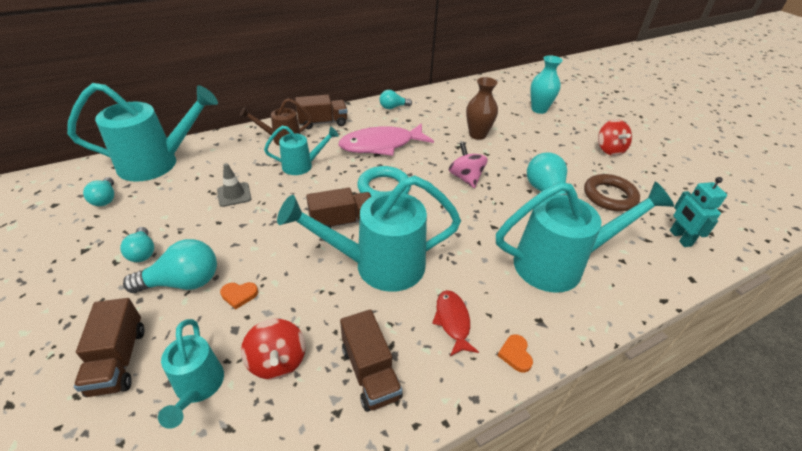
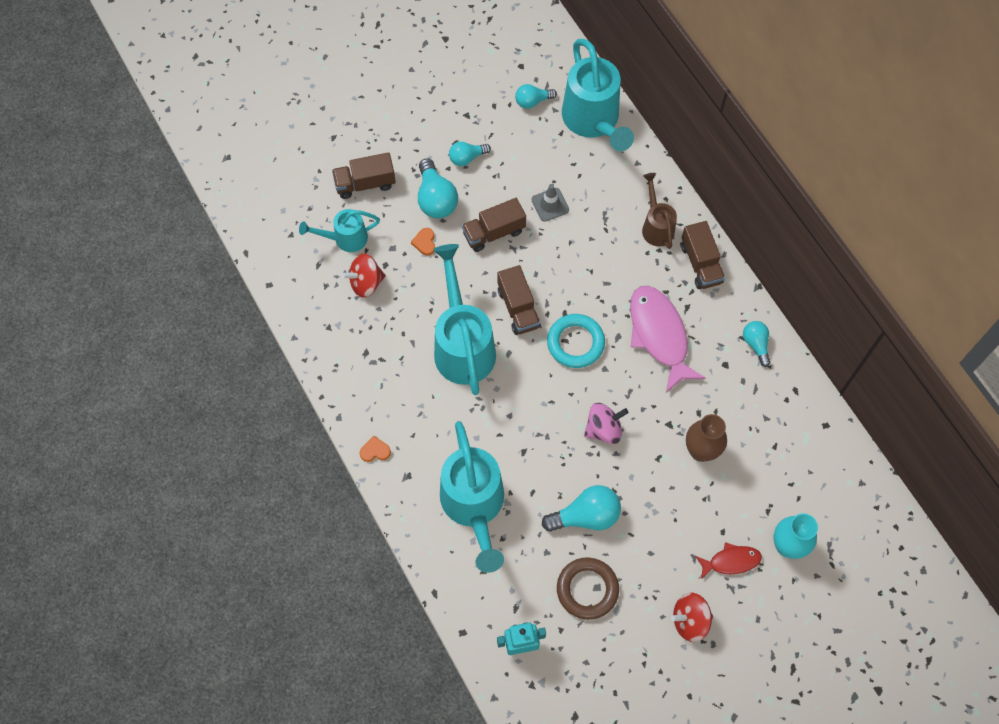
camera: 90 degrees right, 25 degrees up
(302, 165) = (606, 256): turquoise watering can -> none
(370, 372) = (358, 346): brown truck -> brown truck (494, 232)
(453, 321) = (405, 405): red fish -> red fish (731, 561)

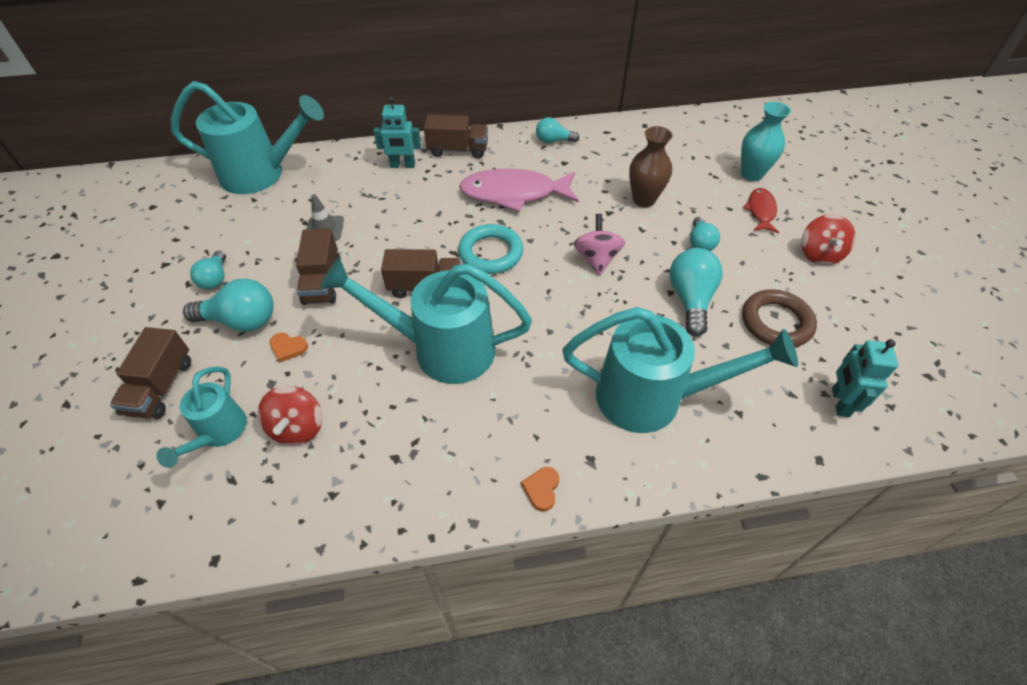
camera: 70 degrees left, 15 degrees down
(532, 101) = (199, 209): turquoise light bulb -> turquoise light bulb (700, 243)
(656, 226) = (402, 165): brown watering can -> turquoise robot

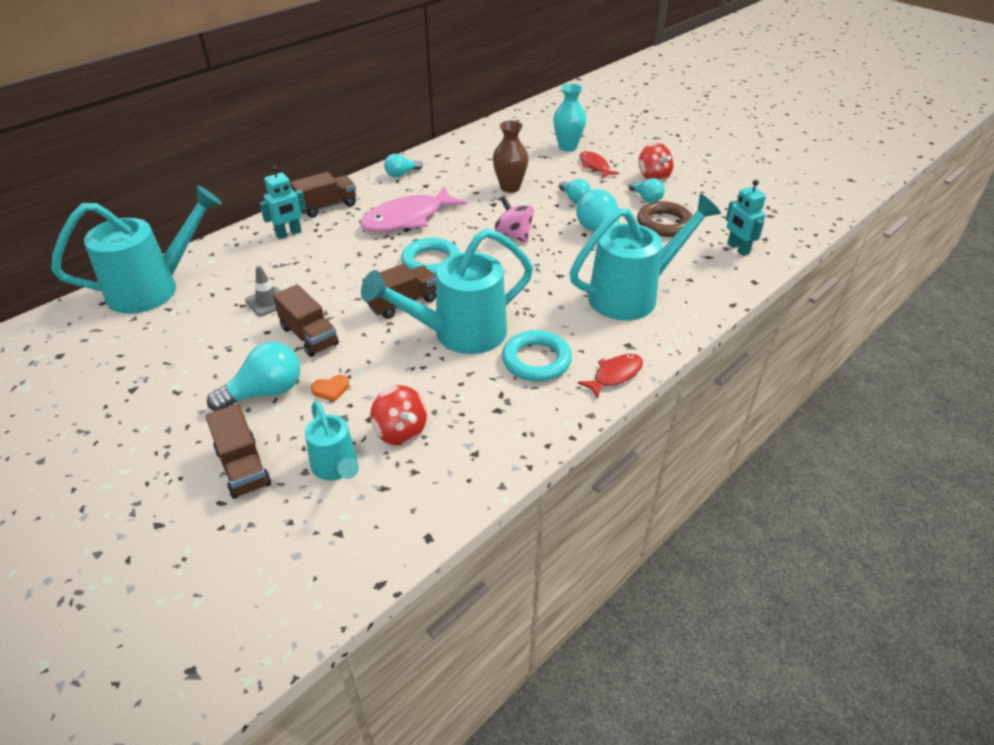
camera: 35 degrees left, 10 degrees down
(215, 279) = (201, 376): turquoise light bulb -> turquoise light bulb (646, 198)
(482, 422) = (536, 360): none -> turquoise ring
(541, 489) = (615, 375): orange heart -> red fish

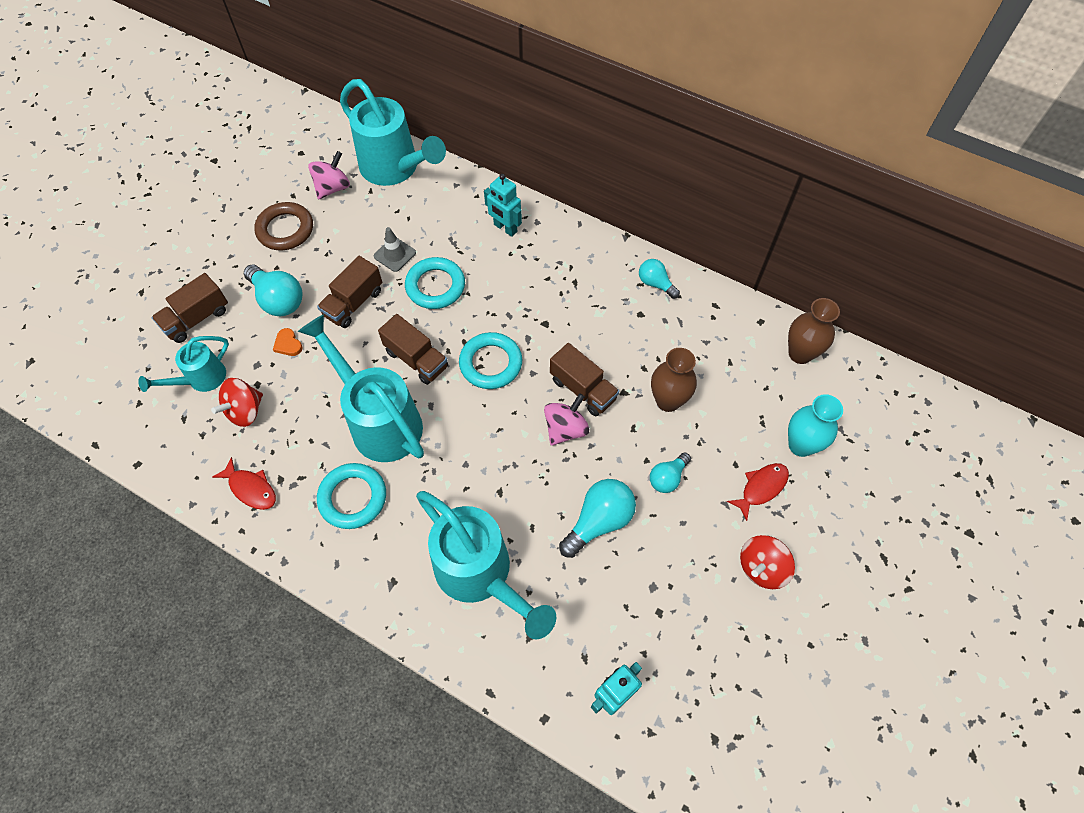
camera: 75 degrees right, 20 degrees up
(138, 335) = (333, 188): none -> pink spinning top
(325, 281) = (435, 286): none -> turquoise ring
(327, 206) = (564, 240): brown truck -> brown truck (583, 389)
(407, 218) = (565, 318): pink fish -> none
(496, 133) = (800, 353): none -> brown vase
(615, 375) = (342, 575): red fish -> red fish (251, 488)
(646, 198) = (700, 565): turquoise light bulb -> none
(664, 223) = (645, 595): brown ring -> brown ring (285, 229)

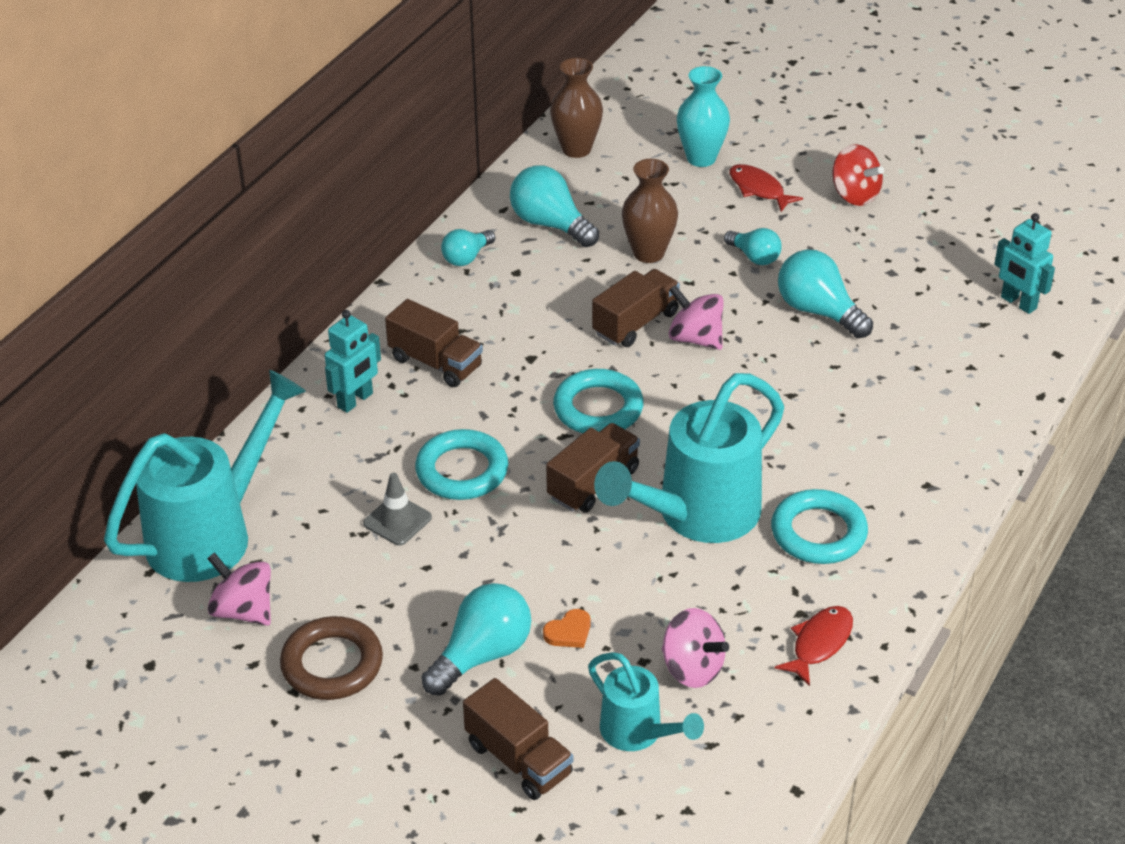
camera: 90 degrees left, 20 degrees down
(245, 411) = (692, 668): red spinning top -> pink spinning top
(354, 303) = (491, 561): brown truck -> brown truck (435, 363)
(480, 574) = (903, 408): turquoise watering can -> none
(699, 335) = (550, 224): none -> turquoise light bulb

